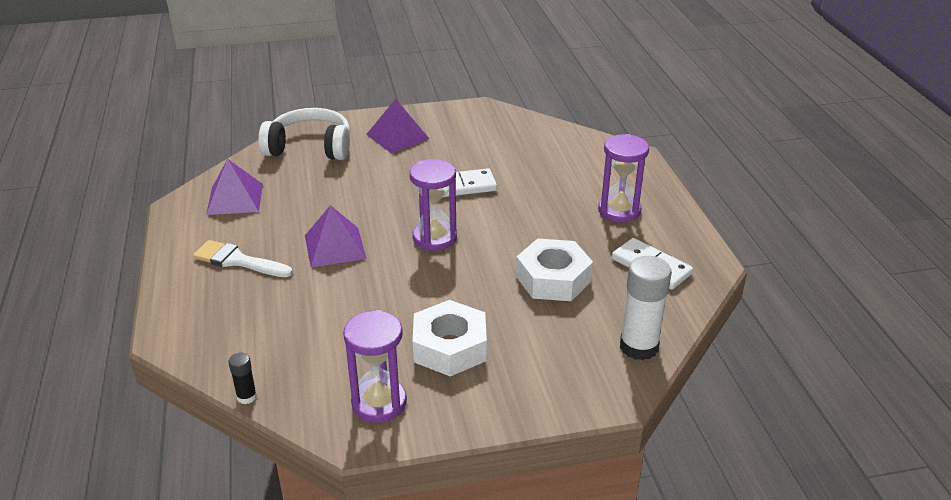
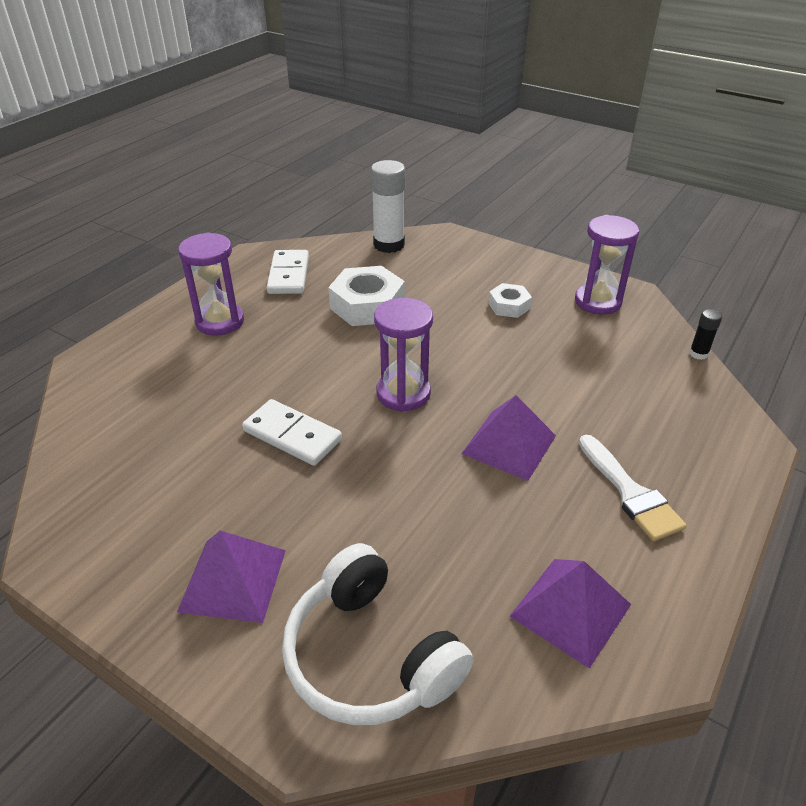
camera: 135 degrees left, 5 degrees up
(450, 347) = (509, 306): white nut -> white nut, size x0.56

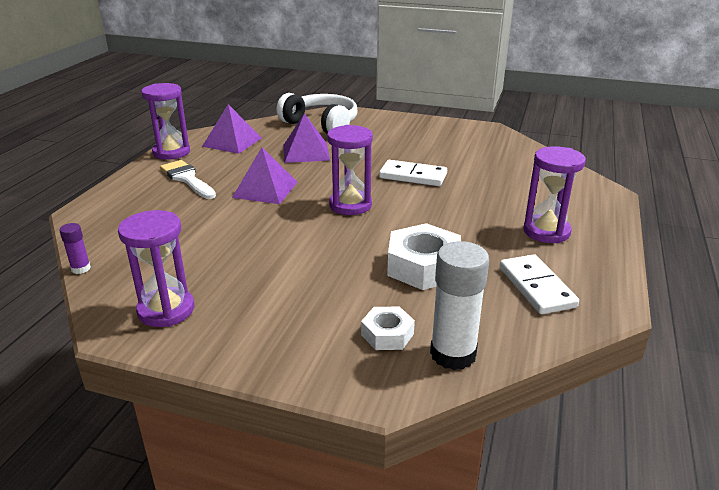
camera: 165 degrees right, 10 degrees down
(233, 580) = (396, 132): purple pyramid -> purple pyramid (306, 152)
(509, 306) = (272, 289): white nut -> white nut (387, 334)
(686, 591) = (171, 152): none -> purple hourglass
(698, 354) = (81, 268): black glue stick -> purple glue stick

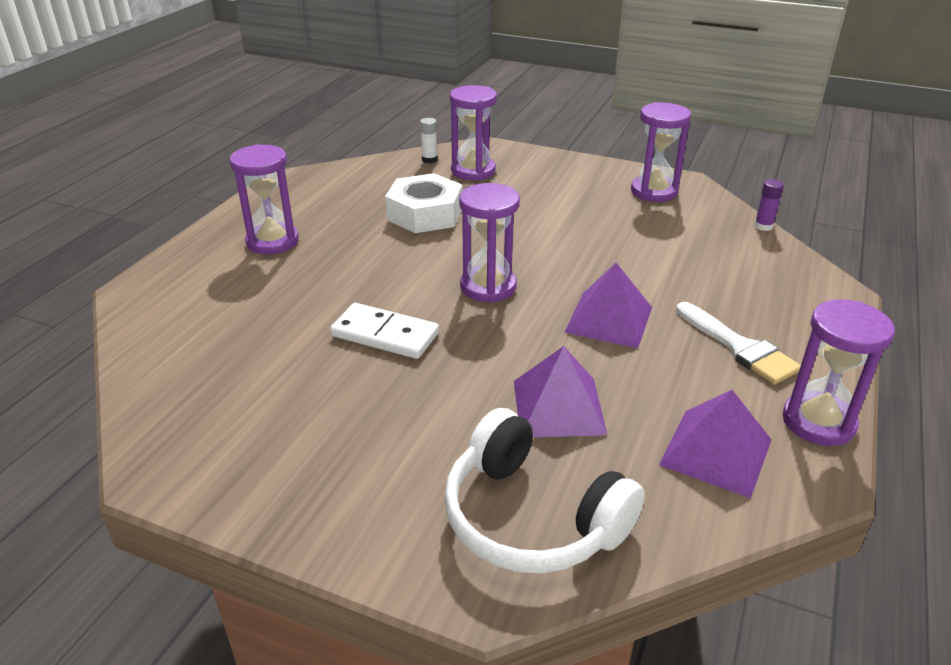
camera: 175 degrees left, 5 degrees up
(387, 334) = (473, 171): white nut -> purple hourglass
(453, 354) = (429, 160): white glue stick -> white glue stick, size x0.48
(536, 287) = (333, 194): white domino -> none

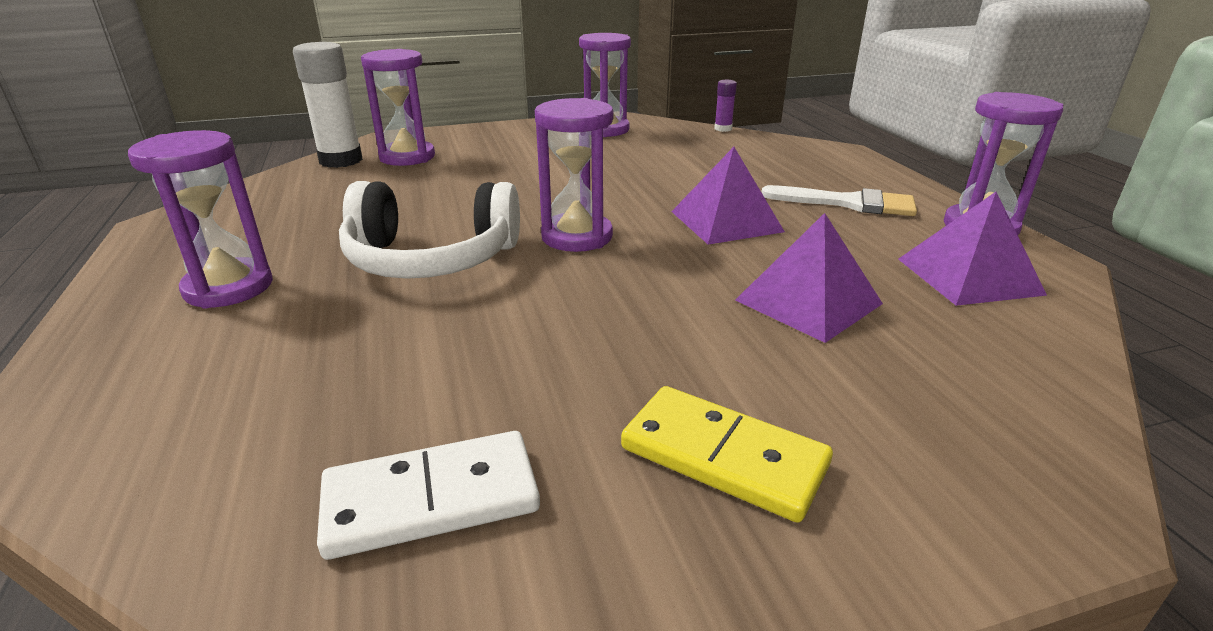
camera: 40 degrees left, 5 degrees down
(363, 461) = (723, 457): none -> yellow domino
(385, 335) = (535, 319): white domino -> white domino (431, 499)
(425, 214) = (407, 202): white nut -> none
(429, 160) = (341, 160): white glue stick -> white glue stick, size x2.07
(532, 517) = (960, 405): white headphones -> white headphones (431, 258)

